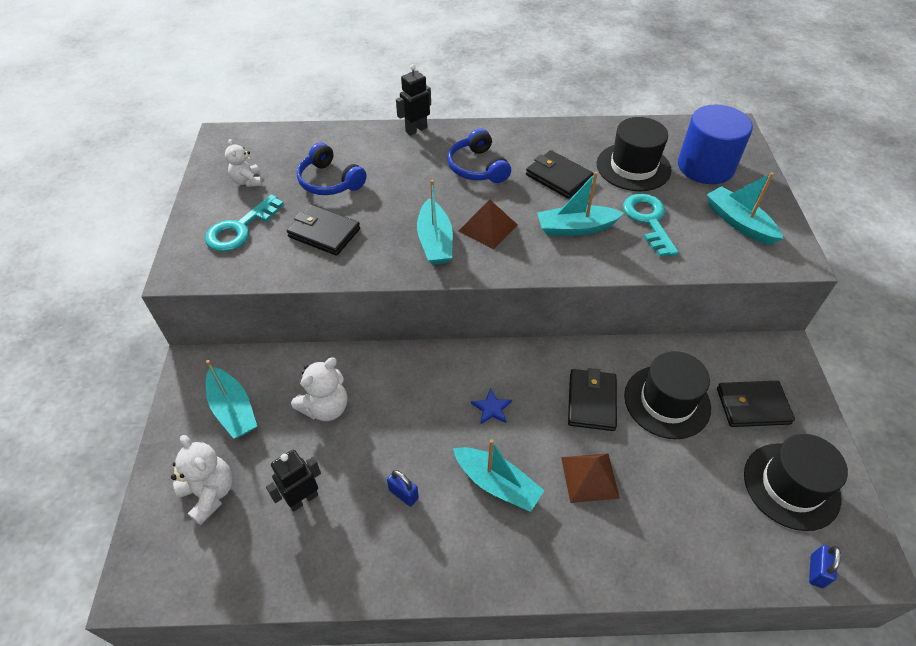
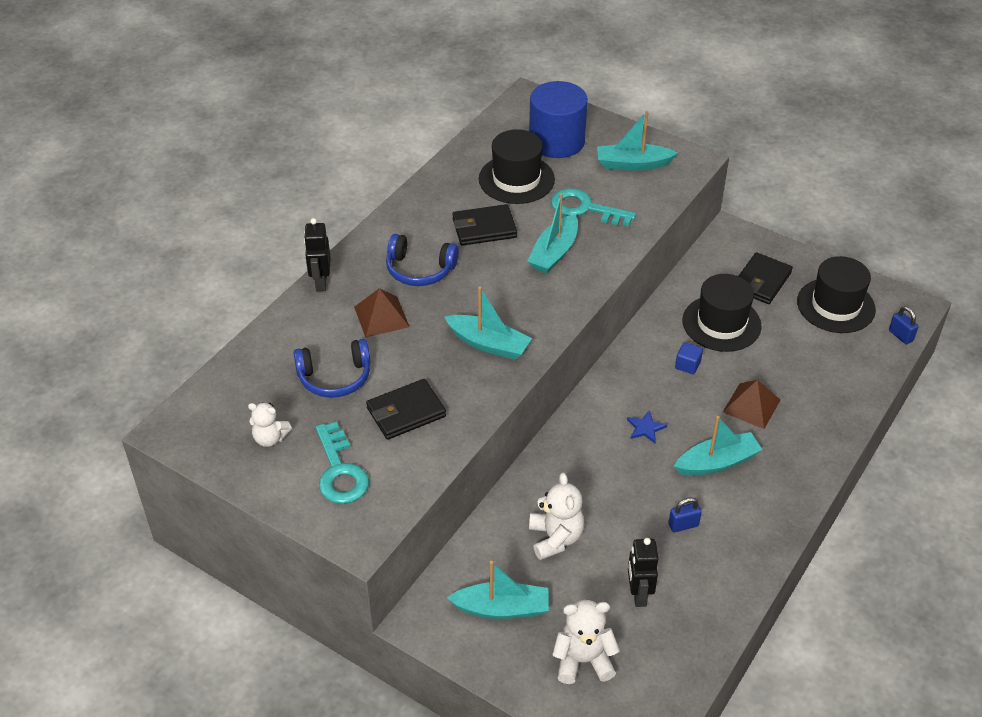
camera: 55 degrees left, 5 degrees down
(488, 228) = (503, 303): brown pyramid -> brown pyramid (381, 316)
(591, 401) = (687, 365): black wallet -> blue cube

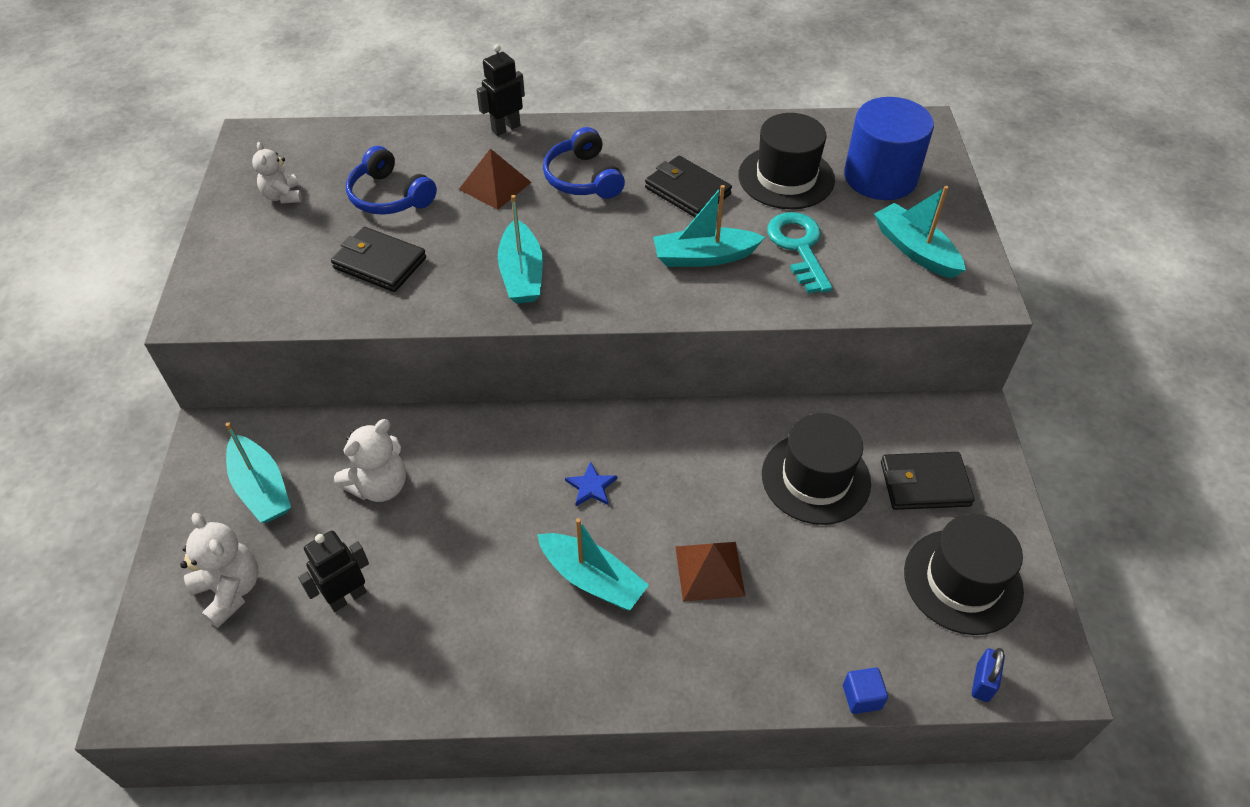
camera: 55 degrees right, 5 degrees up
(340, 471) = (271, 258): turquoise key -> none
(683, 525) = (474, 591): blue padlock -> none
(687, 365) = (719, 478): blue cube -> blue cube (861, 697)

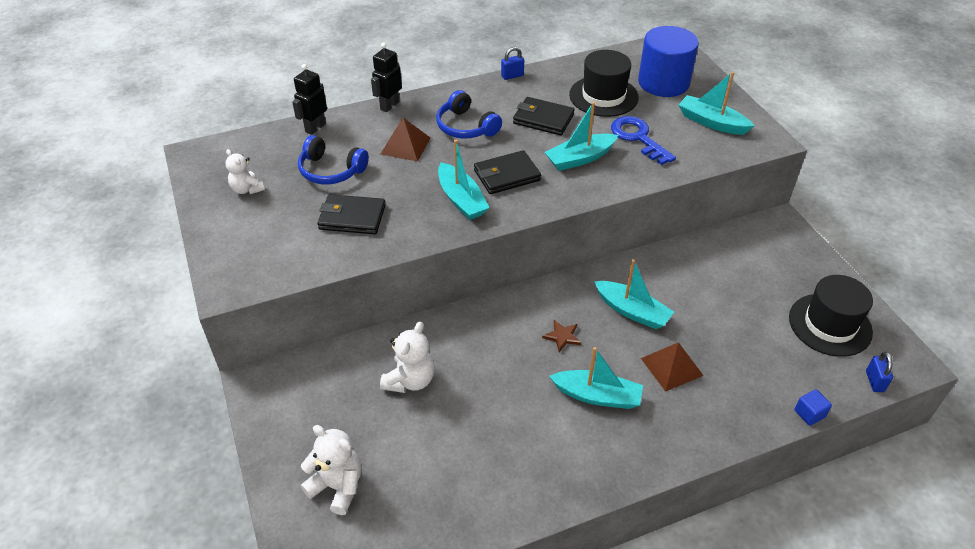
camera: 20 degrees left, 5 degrees down
(261, 488) = (320, 408): turquoise boat -> turquoise boat (632, 311)
(347, 597) = (430, 462): black robot -> black robot (315, 128)
(591, 487) = (562, 336): blue star -> brown star
(681, 122) = (512, 76): none -> blue padlock
(799, 247) = (638, 138): turquoise key -> blue key
(815, 478) = (706, 288): black hat -> none
(924, 484) = (775, 273): black wallet -> black wallet (507, 175)

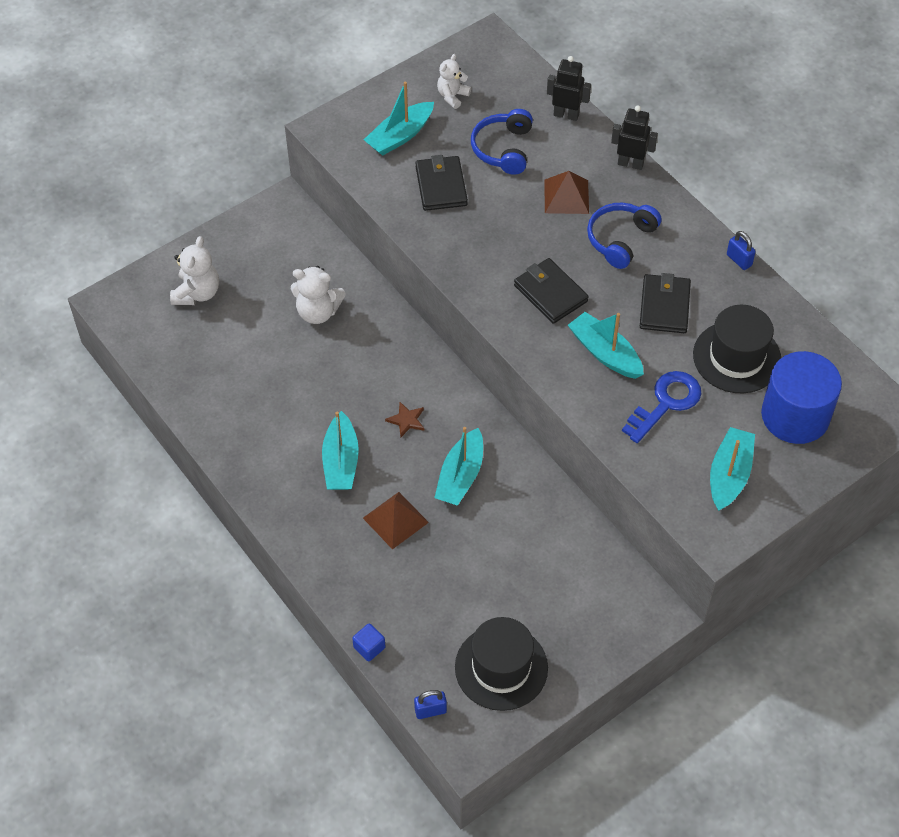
camera: 75 degrees right, 10 degrees up
(461, 199) = (498, 264): turquoise boat -> turquoise boat (400, 136)

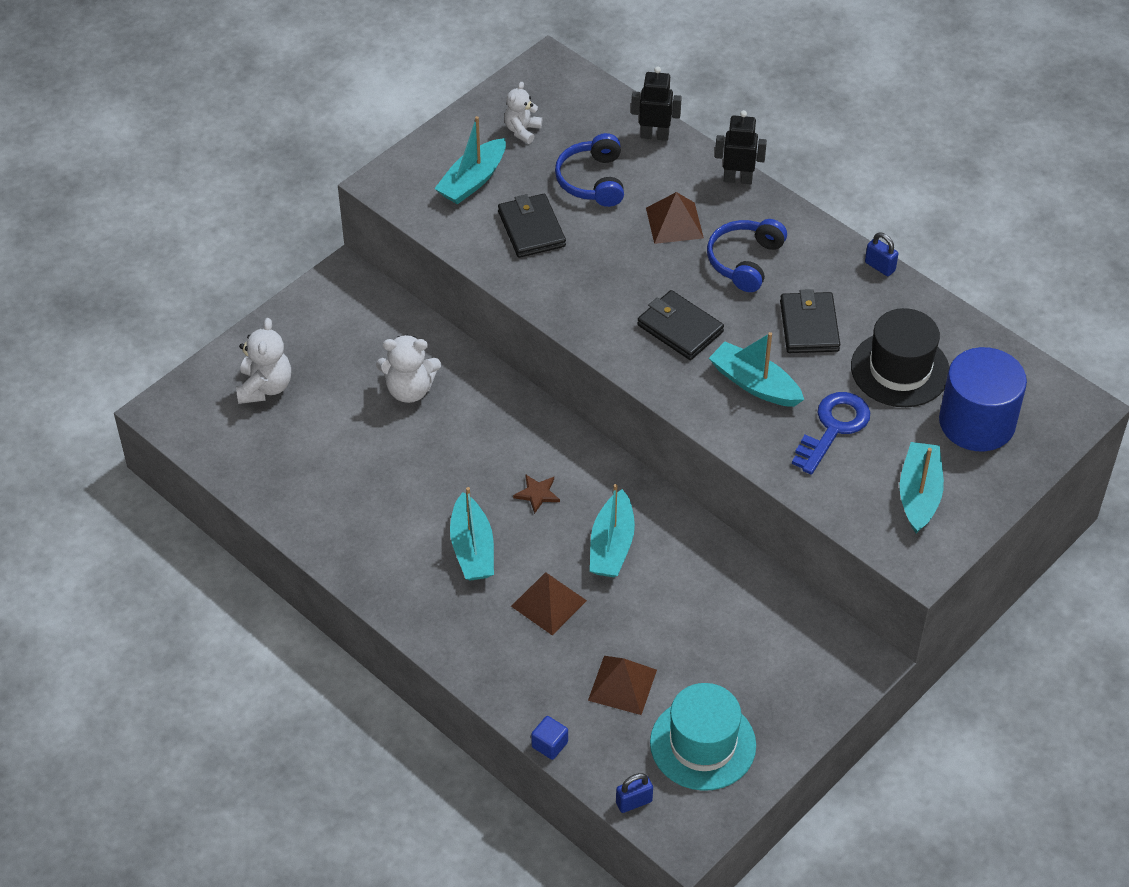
camera: 10 degrees left, 5 degrees down
(443, 603) = (622, 685): none -> brown pyramid
(501, 667) = (703, 744): black hat -> turquoise hat

